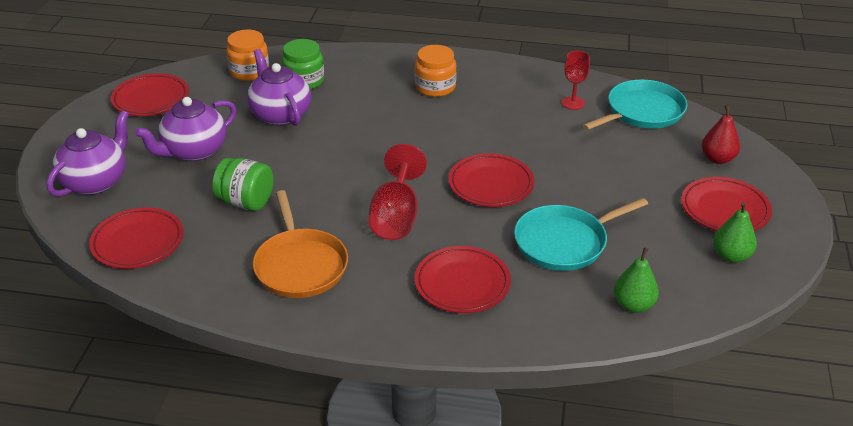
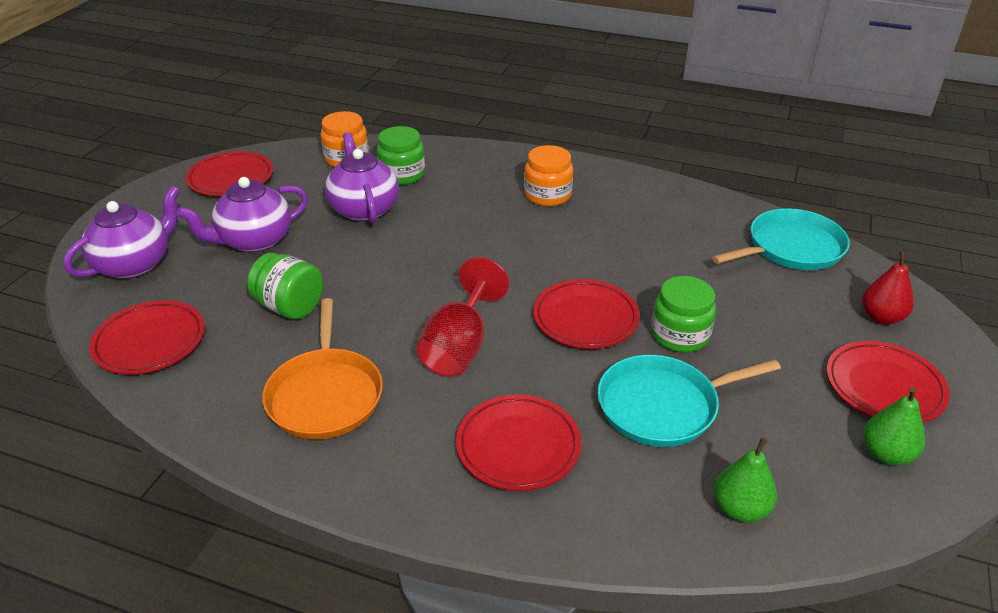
camera: 10 degrees right, 0 degrees up
(567, 189) = (680, 335): none -> green jar
(573, 103) = (707, 229): red goblet -> none

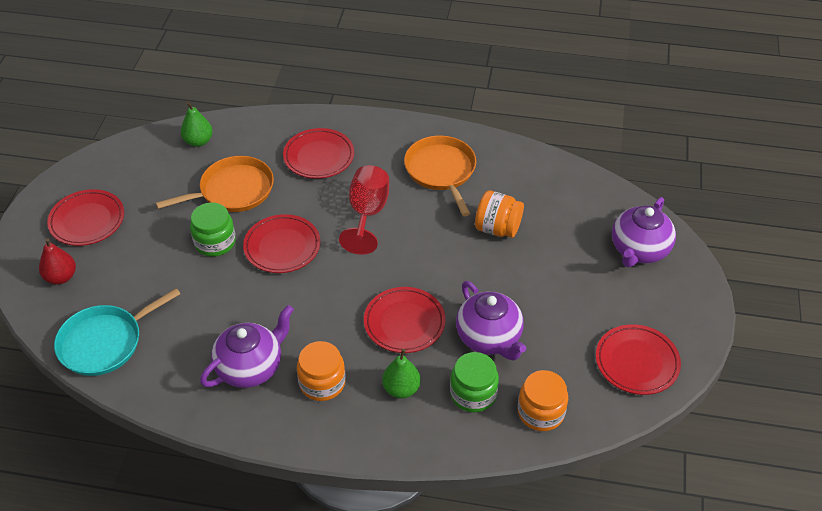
camera: 170 degrees right, 10 degrees up
(150, 342) = (574, 190): red plate -> red plate (404, 323)
(254, 241) = (563, 287): purple teapot -> purple teapot (251, 367)
(290, 307) = (497, 228): green jar -> orange jar
(663, 406) = (233, 190): turquoise pan -> orange pan
(886, 454) = (106, 179): green pear -> green pear (401, 389)

